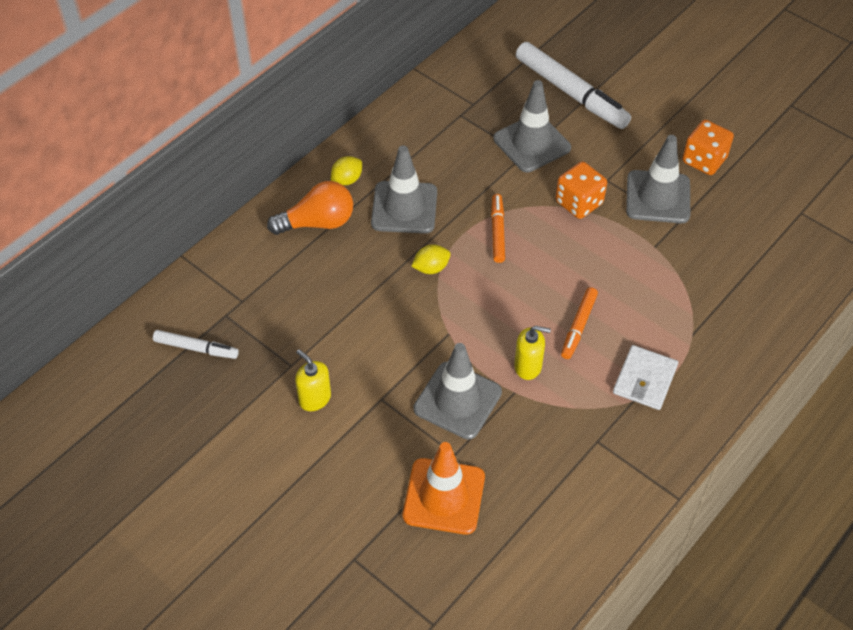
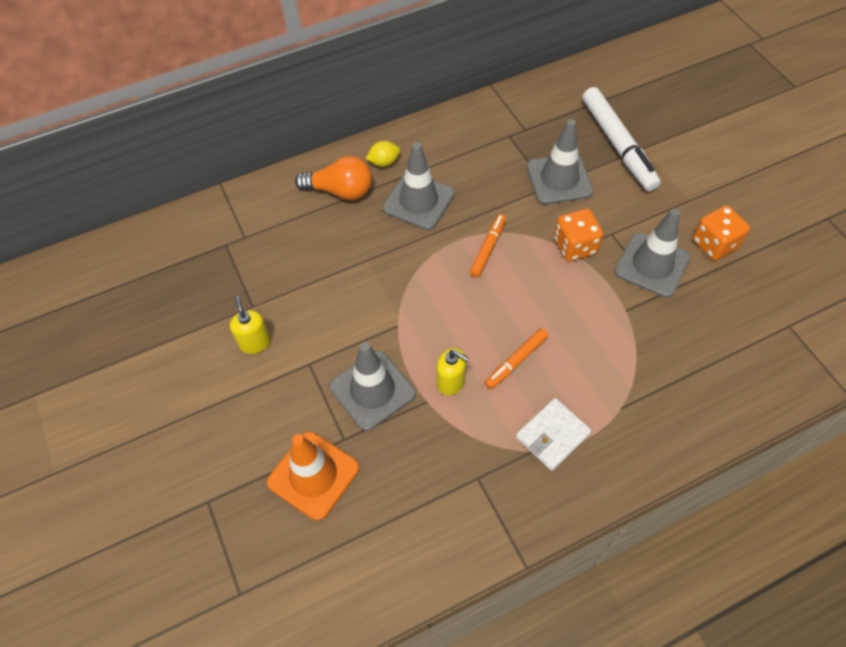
camera: 25 degrees right, 5 degrees up
(196, 348) = (187, 264): white marker -> none
(431, 268) = (413, 262): yellow lemon -> none

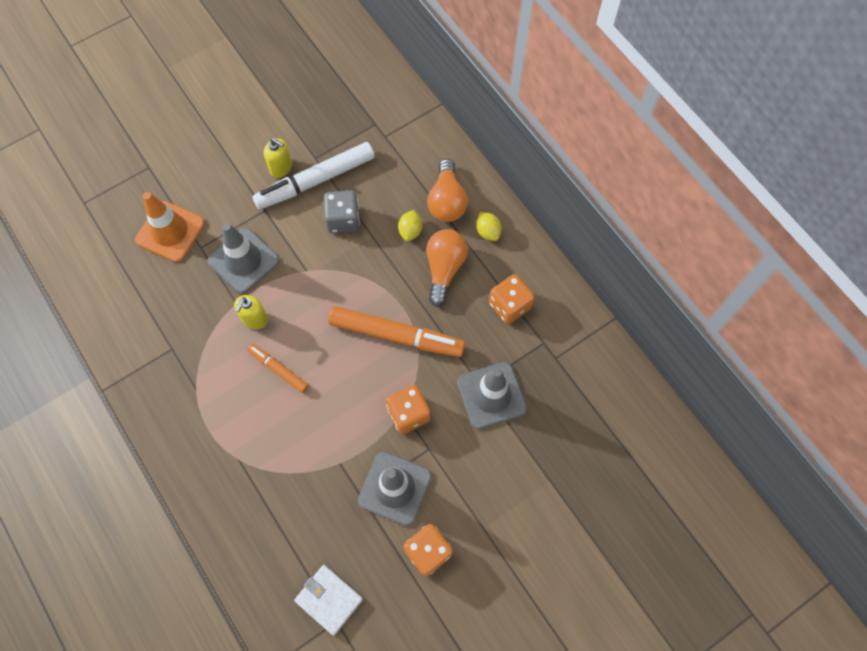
camera: 80 degrees right, 10 degrees up
(255, 342) = (281, 167): yellow soap dispenser -> yellow soap dispenser turned 60 degrees clockwise
(340, 284) = (343, 219): none -> grey dice
(369, 225) = (410, 231): none -> yellow lemon
(418, 201) = (444, 269): grey traffic cone -> orange light bulb
(467, 155) = (509, 305): none -> orange dice
(487, 249) = (396, 335): orange marker -> orange marker, size x1.89
(552, 435) = (210, 403): white wallet -> white wallet (329, 599)
(617, 145) = (550, 453): white marker -> white marker (316, 181)

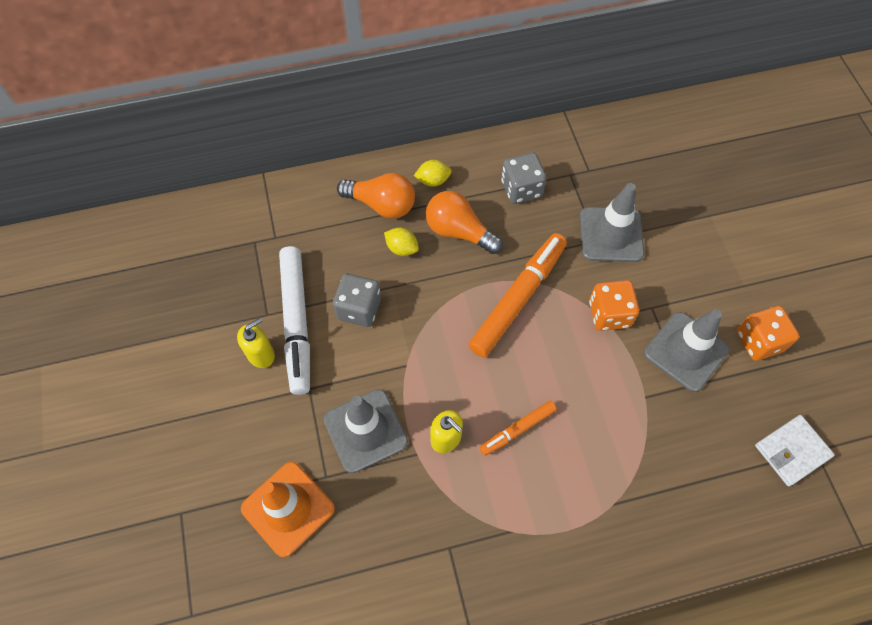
camera: 70 degrees left, 5 degrees down
(509, 305) = (521, 189): orange dice -> grey dice

